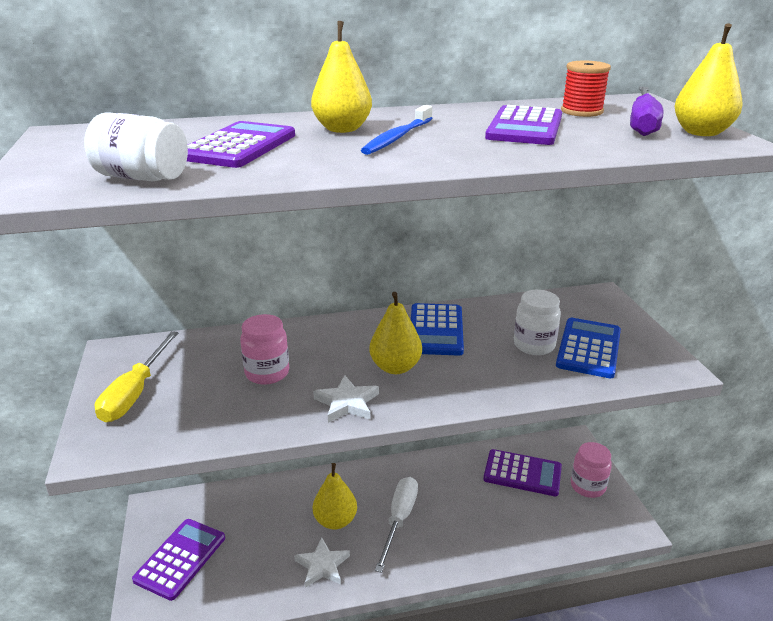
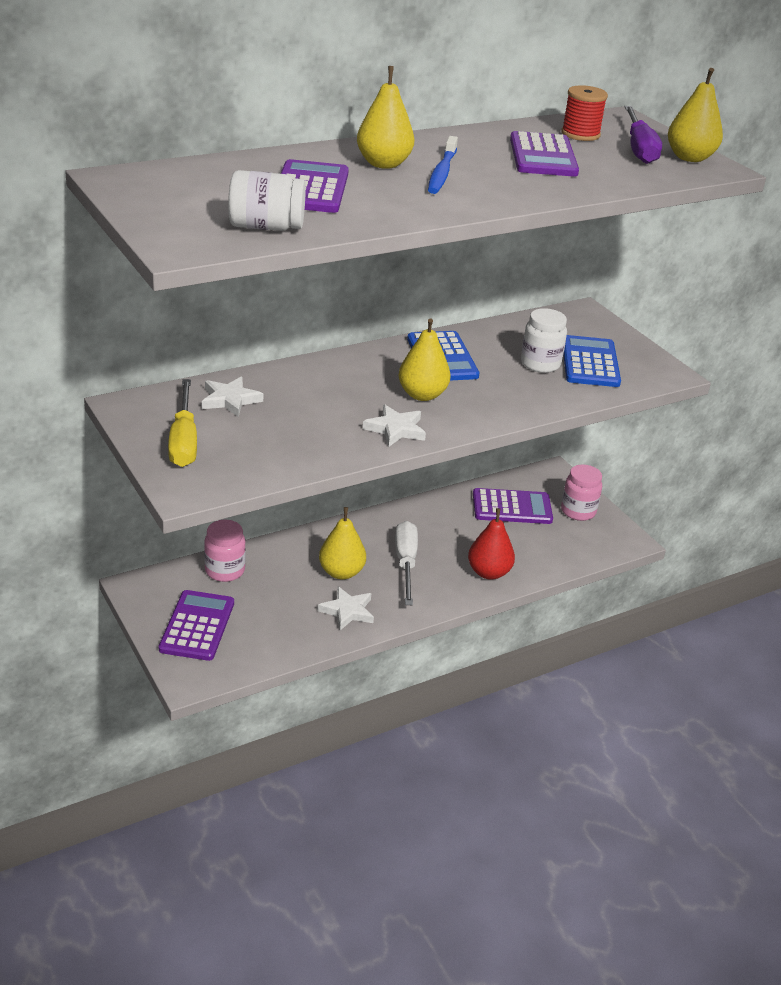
camera: 20 degrees left, 5 degrees up
(209, 354) = (230, 400): none -> white star
(267, 373) = (302, 411): pink jar -> pink jar (225, 571)
(476, 543) = (489, 572): none -> red pear

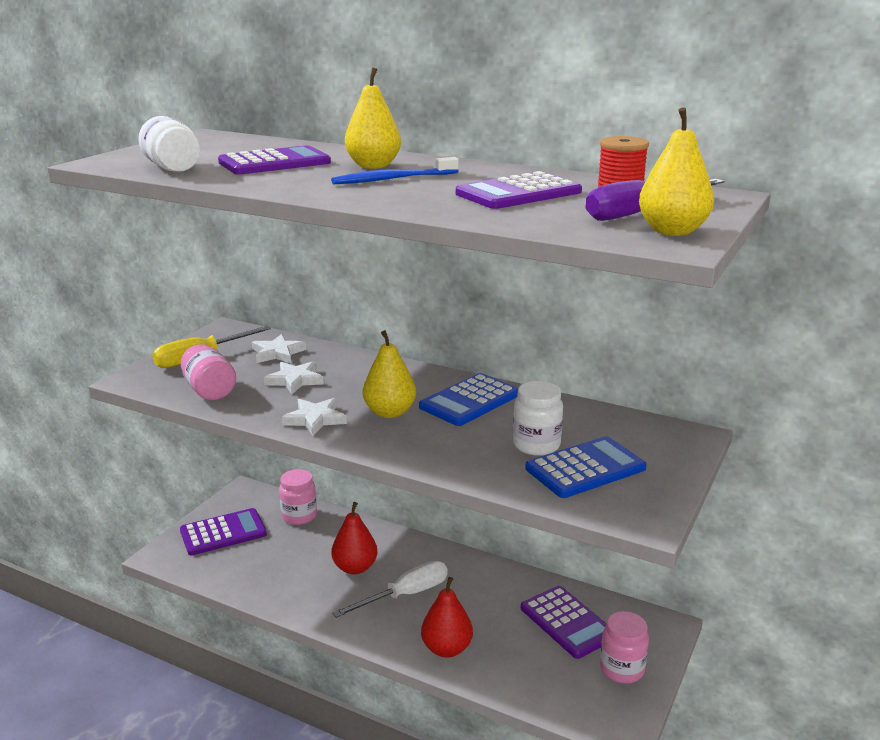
camera: 60 degrees right, 10 degrees down
(270, 458) = (209, 390): none -> pink jar
(341, 572) = (355, 568): yellow pear -> red pear
(347, 611) = (307, 592): white star -> white star (295, 380)

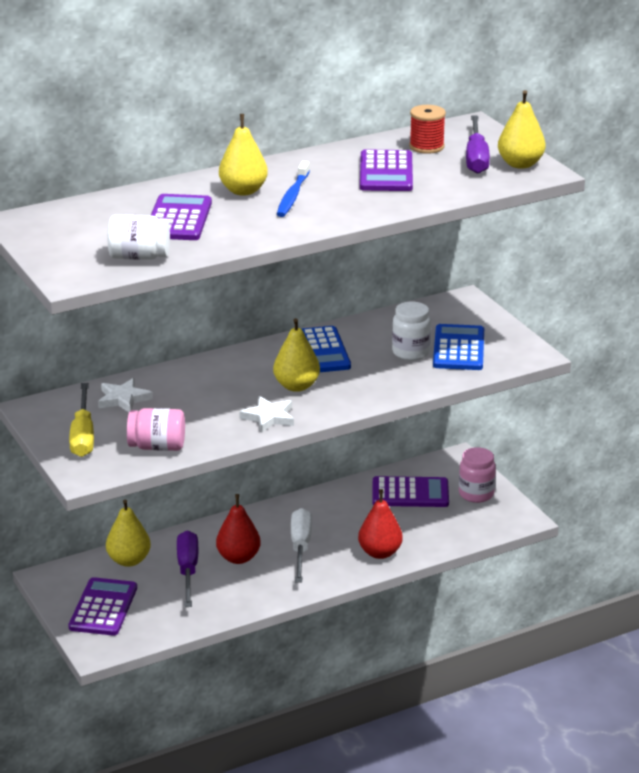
camera: 55 degrees left, 5 degrees up
(295, 380) = (189, 406): white star -> none
(299, 516) = (129, 560): pink jar -> yellow pear
(311, 550) = (188, 571): none -> purple screwdriver

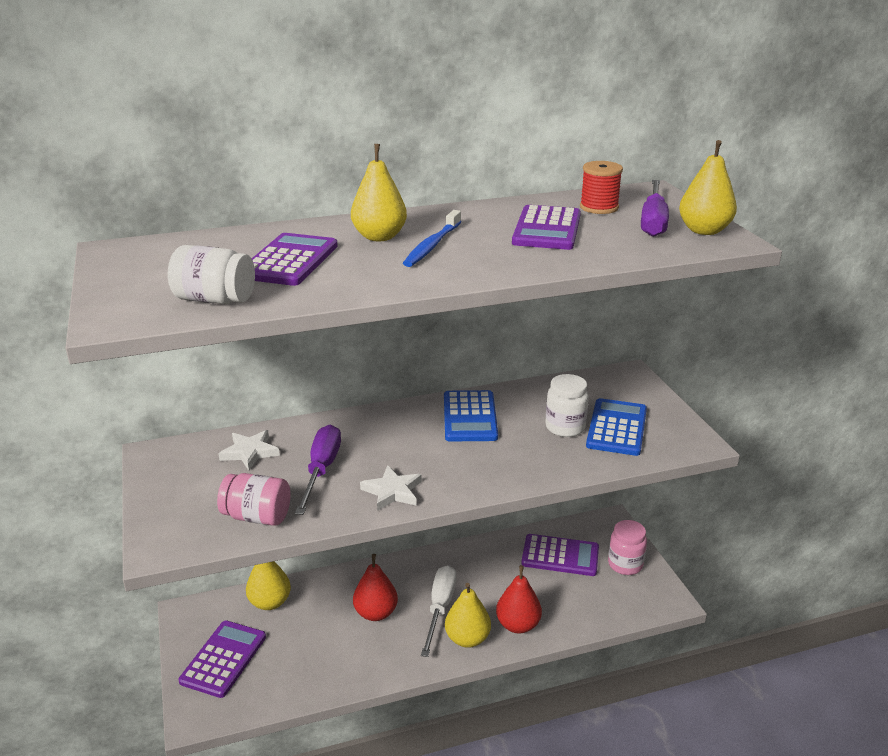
camera: 10 degrees right, 0 degrees up
(83, 435) = (186, 493): yellow screwdriver -> none
(188, 571) = (322, 623): purple screwdriver -> purple screwdriver (321, 470)
(296, 386) = (434, 455): yellow pear -> yellow pear (467, 638)

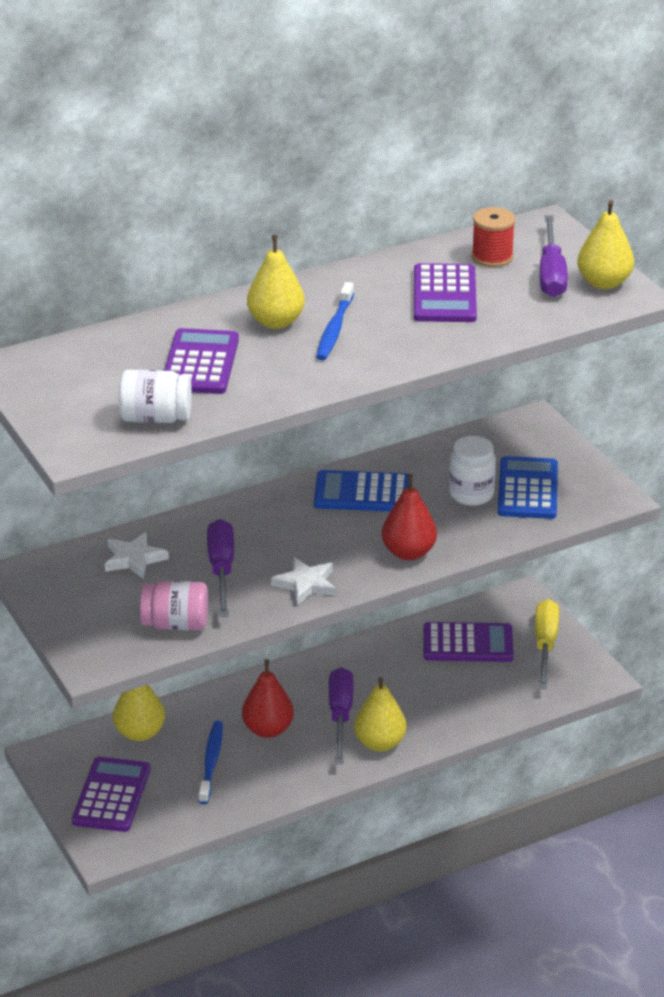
camera: 10 degrees left, 5 degrees up
(318, 638) = (211, 762): none -> blue toothbrush
(440, 608) = (340, 716): white screwdriver -> purple screwdriver
(469, 417) = (363, 493): blue calculator -> blue calculator turned 105 degrees clockwise
(518, 625) = (433, 723): red pear -> red pear (408, 553)
(625, 564) = (545, 645): pink jar -> yellow screwdriver

